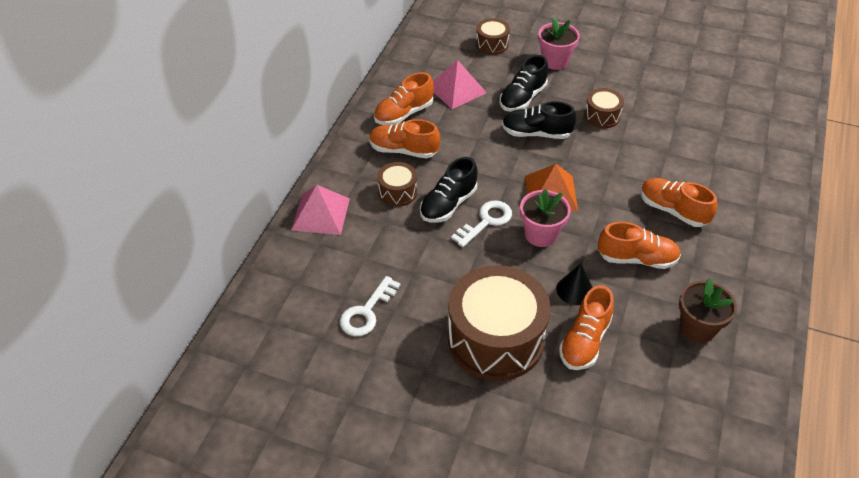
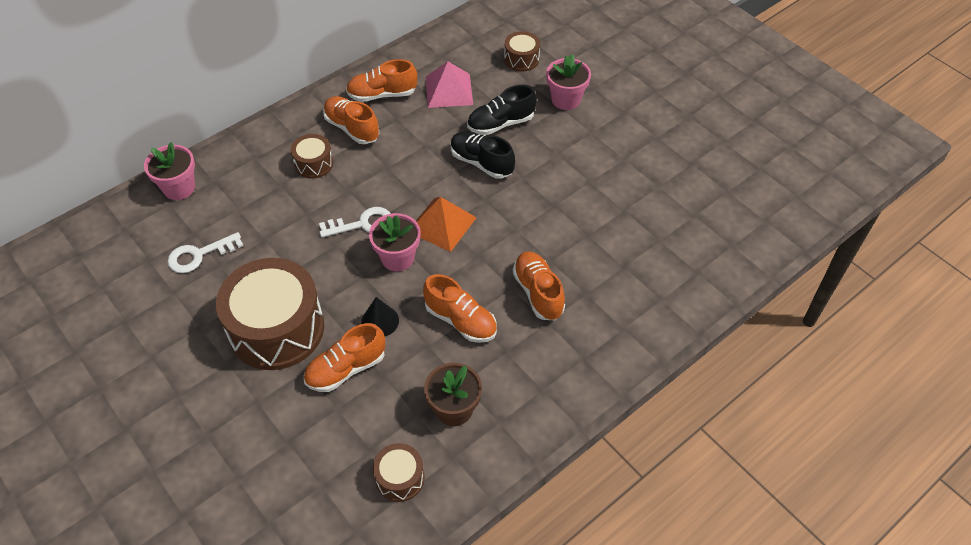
camera: 30 degrees right, 5 degrees up
(292, 264) = (179, 188): none -> pink flower pot
(320, 214) = (237, 155): pink pyramid -> none
(448, 204) = (345, 194): black shoe -> none
(602, 116) = (559, 172): brown drum -> brown drum (400, 478)

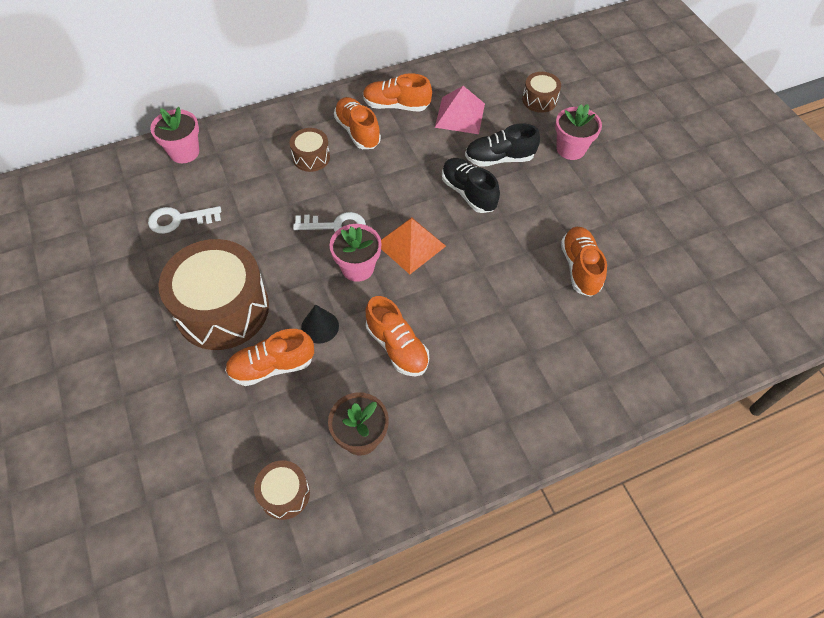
camera: 15 degrees right, 5 degrees up
(538, 293) = (482, 338): orange shoe -> orange shoe (580, 267)

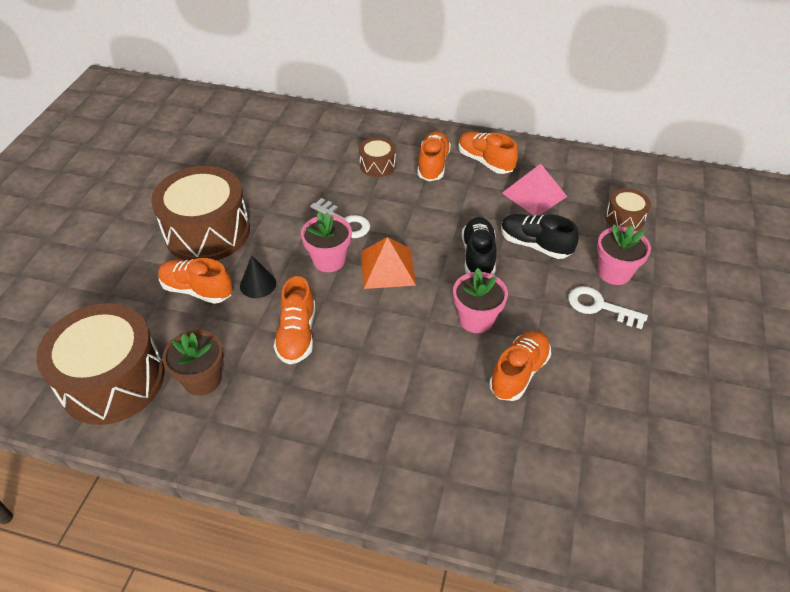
camera: 40 degrees right, 10 degrees down
(179, 219) = (243, 159): white key -> white key (599, 307)
(184, 152) = (292, 118): pink flower pot -> pink flower pot (476, 319)
(284, 494) = (113, 380): brown drum -> brown drum, size x2.14

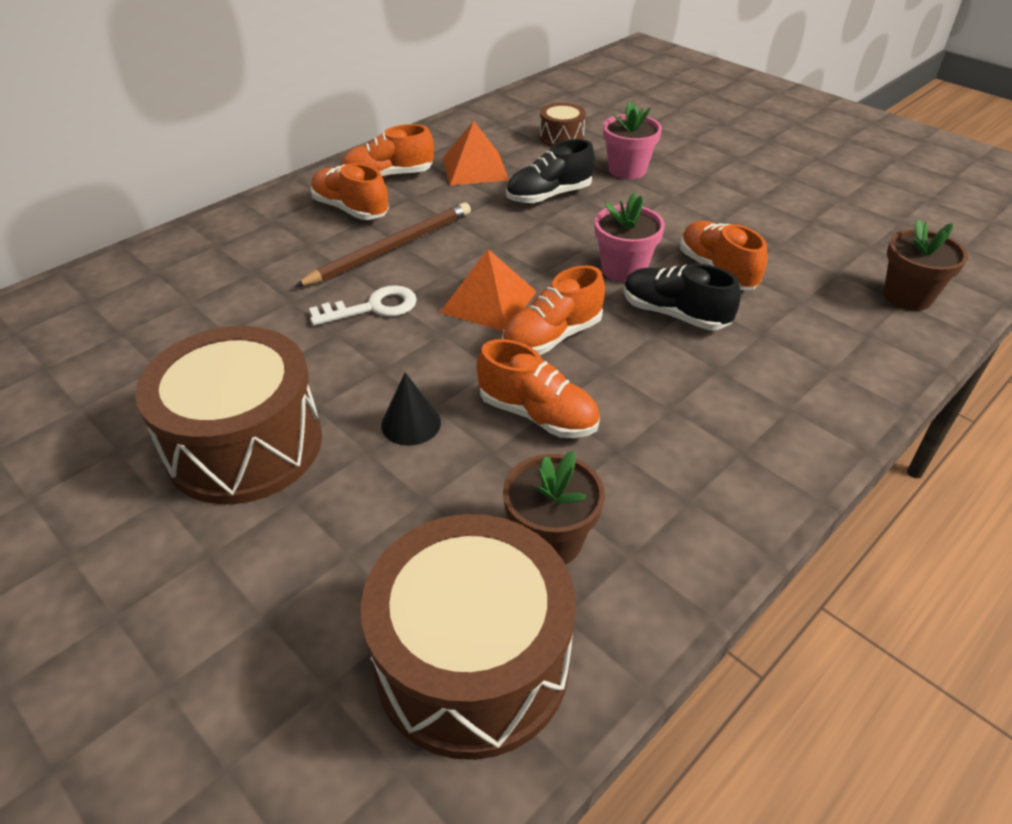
camera: 60 degrees left, 5 degrees down
(197, 290) = (361, 493): orange shoe -> orange shoe (552, 337)
(329, 260) = (429, 343): pink flower pot -> none
(377, 165) = (299, 247): brown drum -> none
(408, 201) = (391, 248): none -> brown pencil
(478, 256) = (531, 234): black shoe -> black shoe (674, 314)
(534, 194) = (474, 168): pink pyramid -> orange pyramid
(587, 512) = (907, 296): none -> brown flower pot
(599, 307) = (664, 194): white key -> none

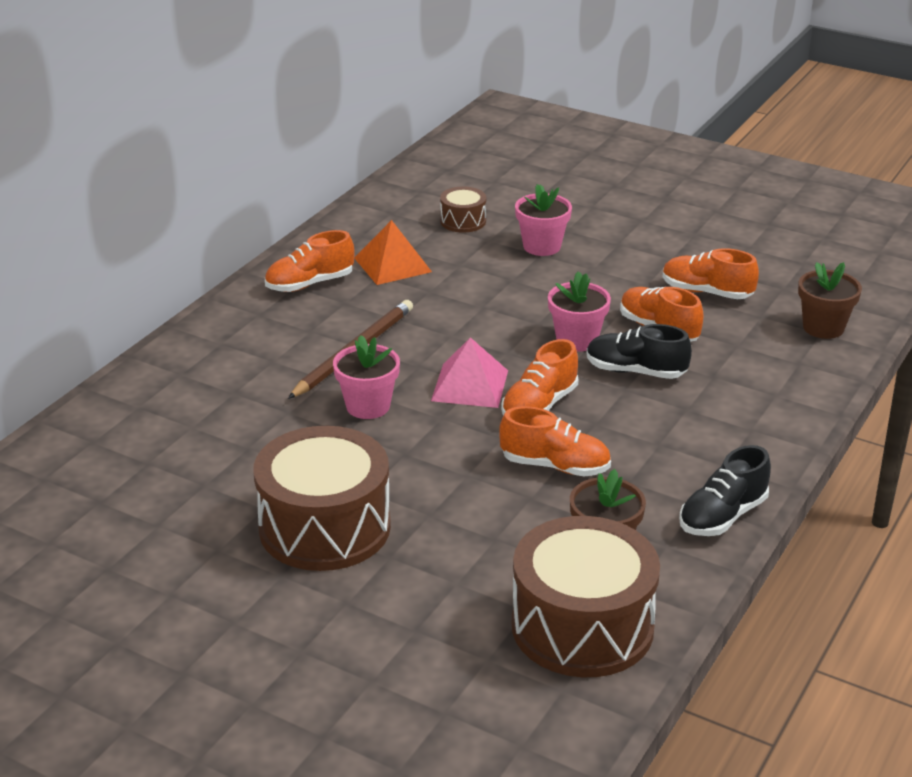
camera: 15 degrees left, 10 degrees down
(350, 209) = (292, 322): orange shoe -> orange shoe (706, 292)
(372, 307) = (368, 406): white key -> pink flower pot
(411, 423) = (454, 489): black cone -> none
(488, 302) = (469, 385): orange pyramid -> pink pyramid
(549, 196) = (478, 282): black shoe -> black shoe (722, 516)

